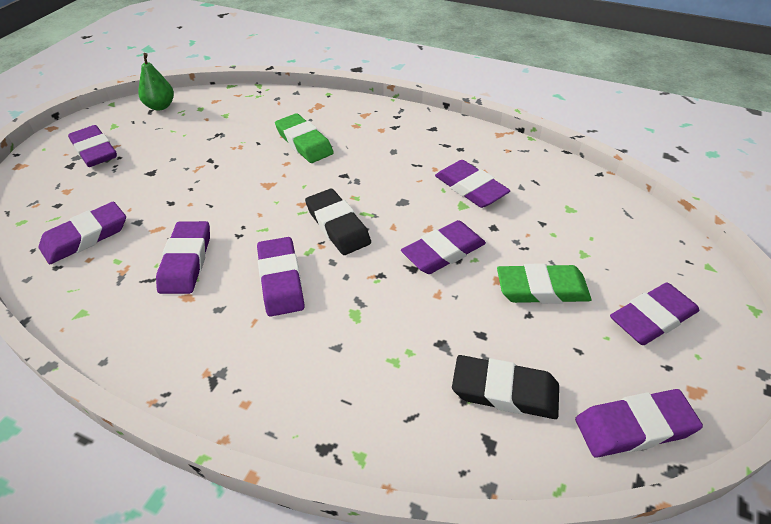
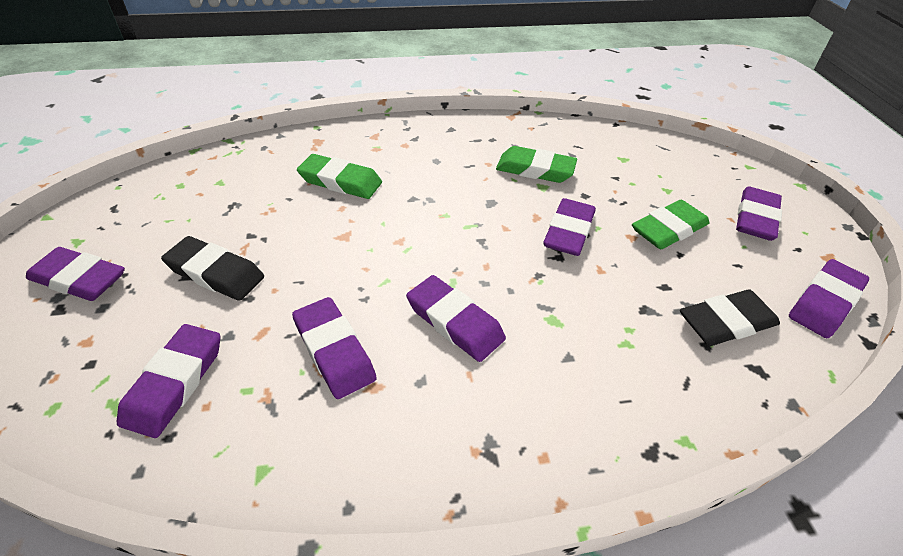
camera: 35 degrees left, 0 degrees up
(160, 106) = (123, 198): green pear -> none
(338, 225) = (456, 247): black eraser -> black eraser (215, 273)
(470, 188) = (535, 169): purple eraser -> green eraser

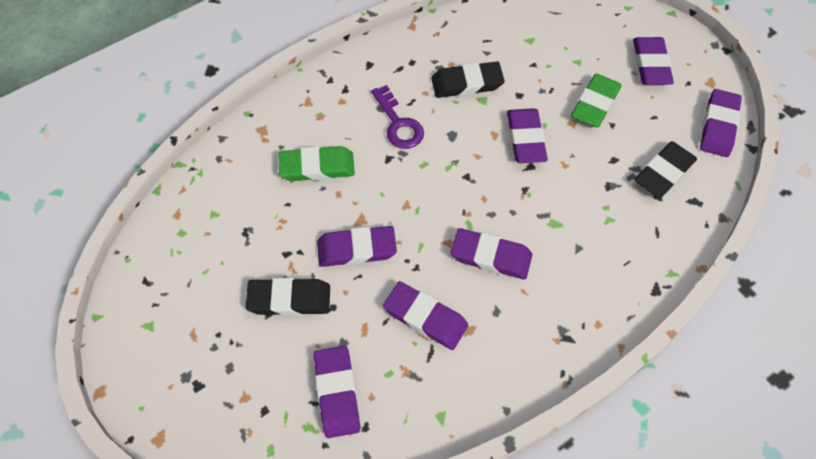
camera: 25 degrees left, 15 degrees up
(79, 279) = (187, 355): purple eraser -> purple eraser (356, 249)
(444, 176) = (398, 124): none -> purple key
(535, 169) = (467, 83): green eraser -> black eraser

